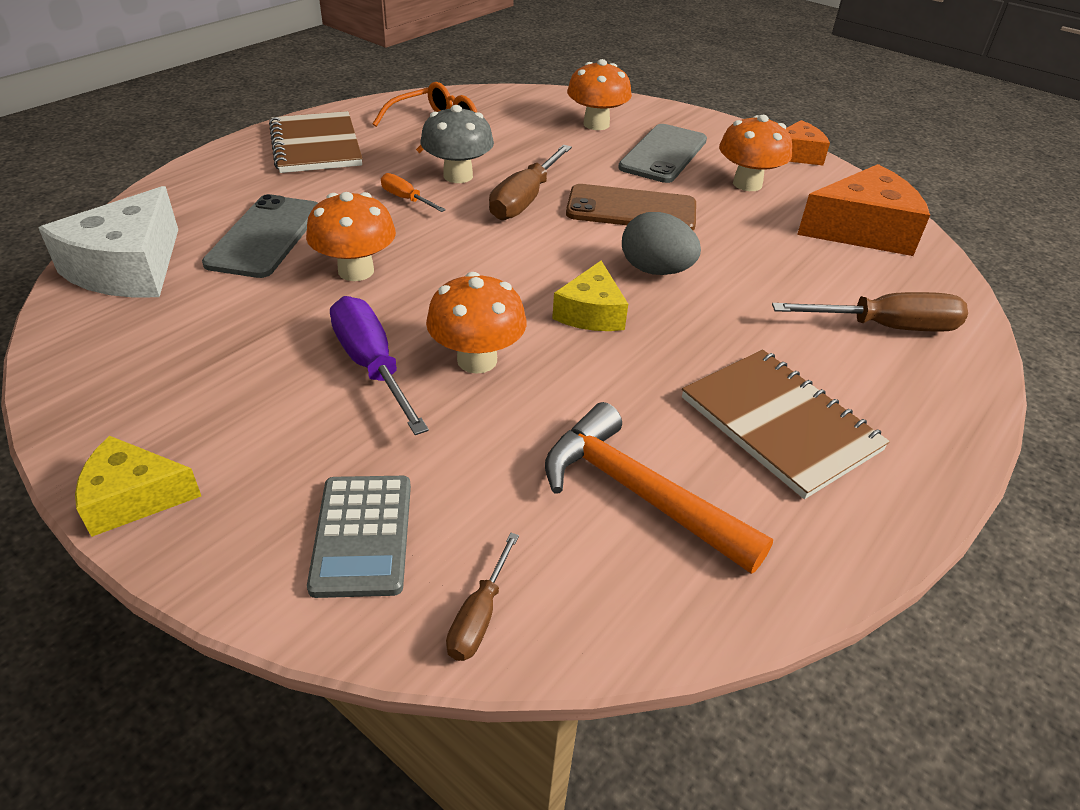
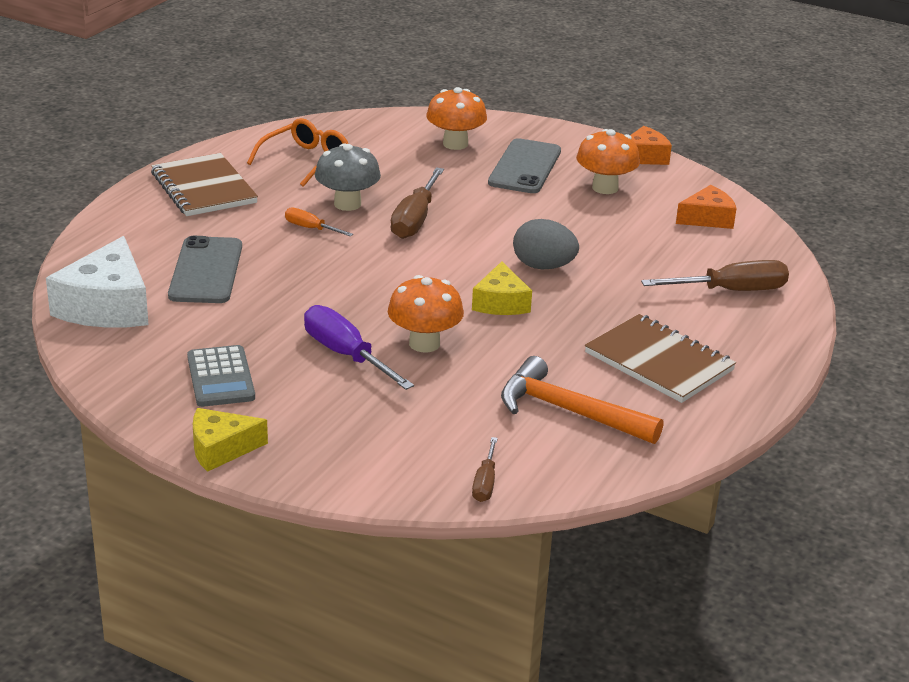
camera: 10 degrees left, 10 degrees down
(356, 271) = (298, 290): orange mushroom -> none
(362, 535) = (390, 452): grey calculator -> grey calculator (221, 377)
(631, 209) = (510, 219): brown phone -> none
(862, 230) = (707, 218): orange cheese -> orange cheese, size x0.60

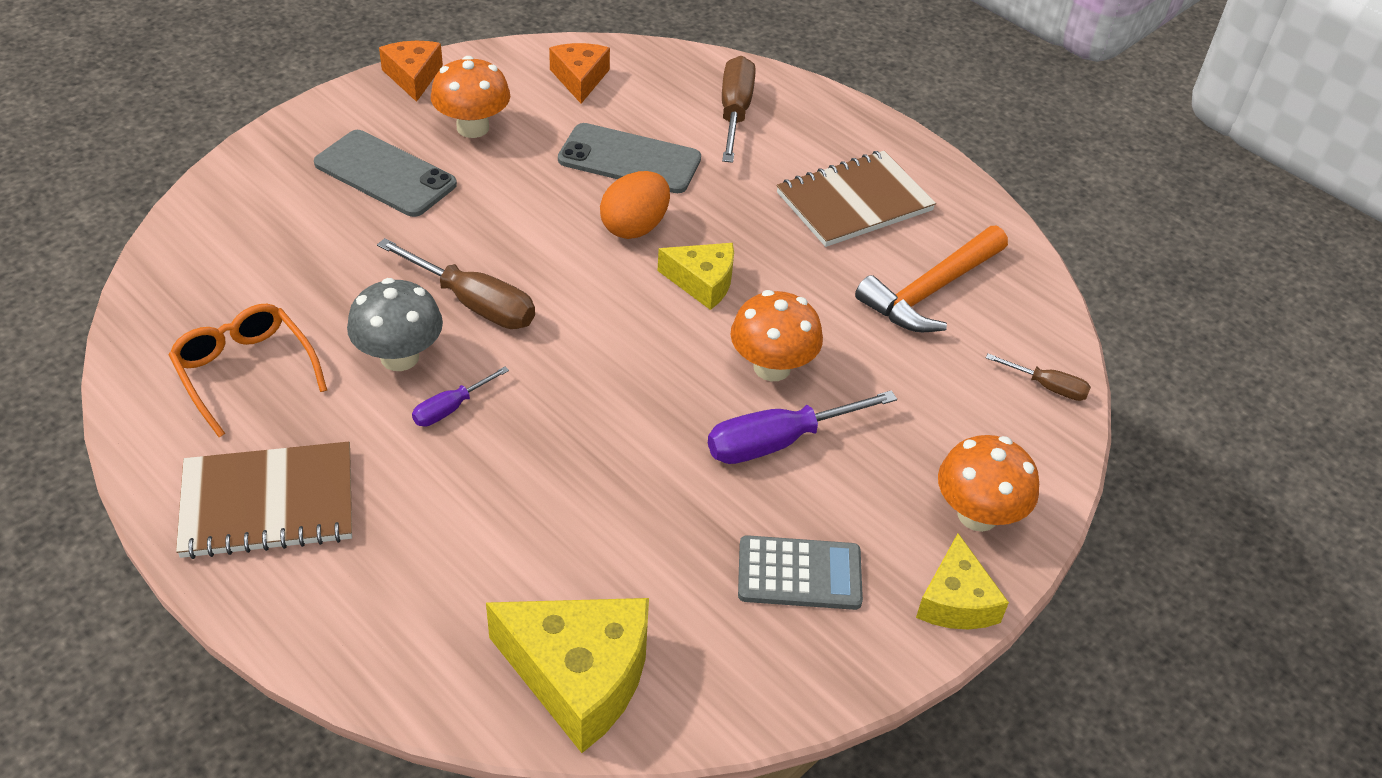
camera: 75 degrees left, 15 degrees up
(107, 306) = (579, 676): white cheese -> yellow cheese
(206, 271) = (522, 543): grey phone -> grey phone (629, 159)
(311, 228) = (451, 408): orange screwdriver -> purple screwdriver
(455, 144) = (285, 215): orange mushroom -> orange mushroom (977, 514)
(543, 266) = (635, 227): grey egg -> orange egg

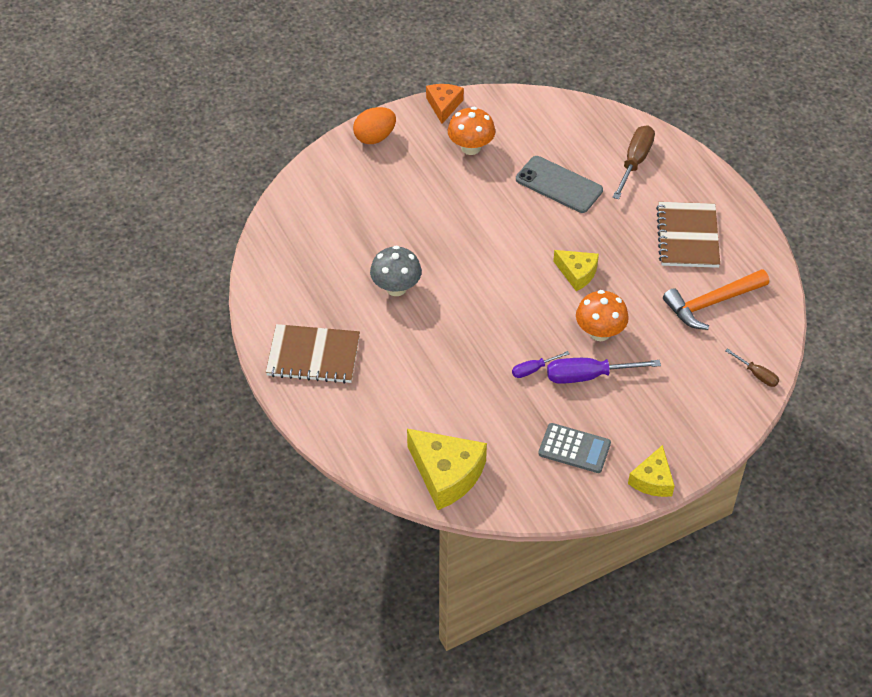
camera: 20 degrees right, 5 degrees up
(245, 371) = (314, 281): orange glasses -> none
(385, 174) = (412, 171): grey phone -> none
(451, 408) = (416, 322): purple screwdriver -> purple screwdriver (533, 369)
(473, 303) = (443, 263): brown screwdriver -> none
(580, 79) = (545, 122): orange cheese -> none
(635, 227) = (548, 231): orange egg -> orange egg (375, 137)
(854, 202) = (687, 237): brown notebook -> brown notebook turned 75 degrees counterclockwise
(977, 514) = (684, 438): orange mushroom -> none

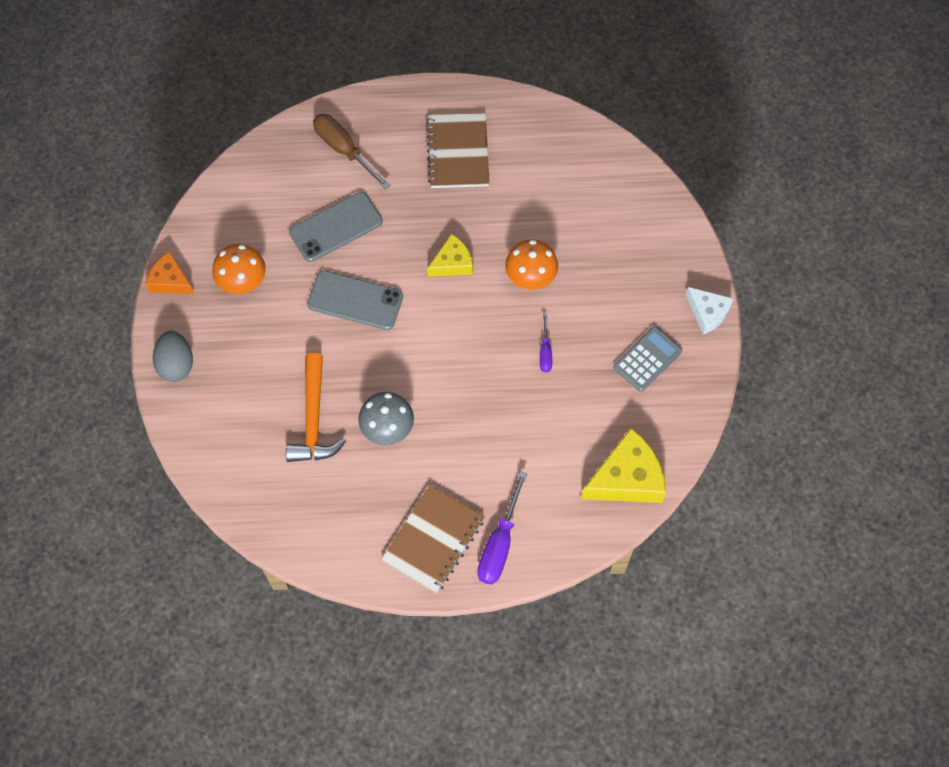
camera: 65 degrees left, 15 degrees up
(375, 137) = (176, 364): orange egg -> grey egg
(499, 223) = (355, 300): none -> grey phone
(588, 376) = (574, 310): purple screwdriver -> purple screwdriver (499, 543)
(652, 480) = (708, 313): yellow cheese -> white cheese
(687, 237) = (458, 152): brown notebook -> brown notebook turned 60 degrees clockwise
(711, 303) = (543, 172): orange hammer -> orange hammer (314, 419)
(756, 374) = (637, 178): brown screwdriver -> none

